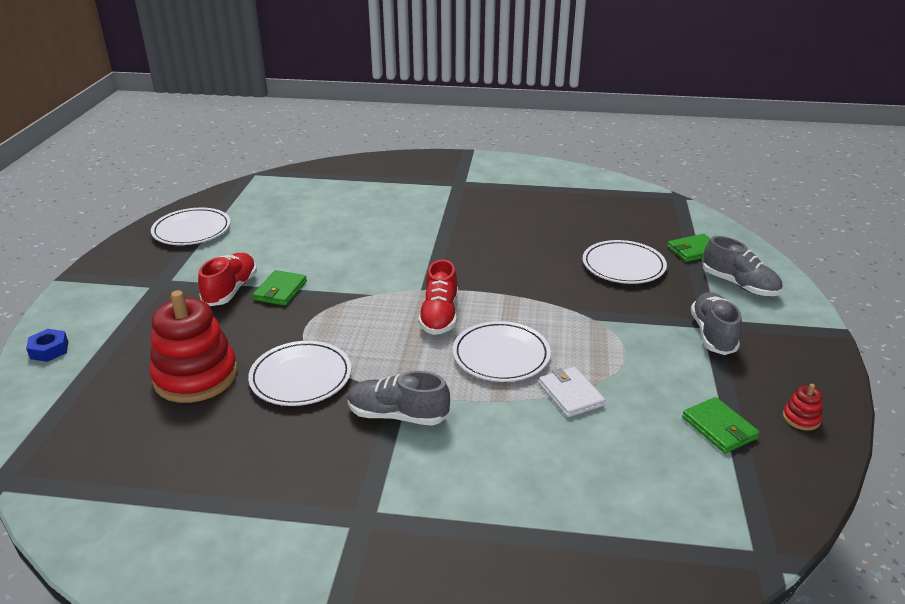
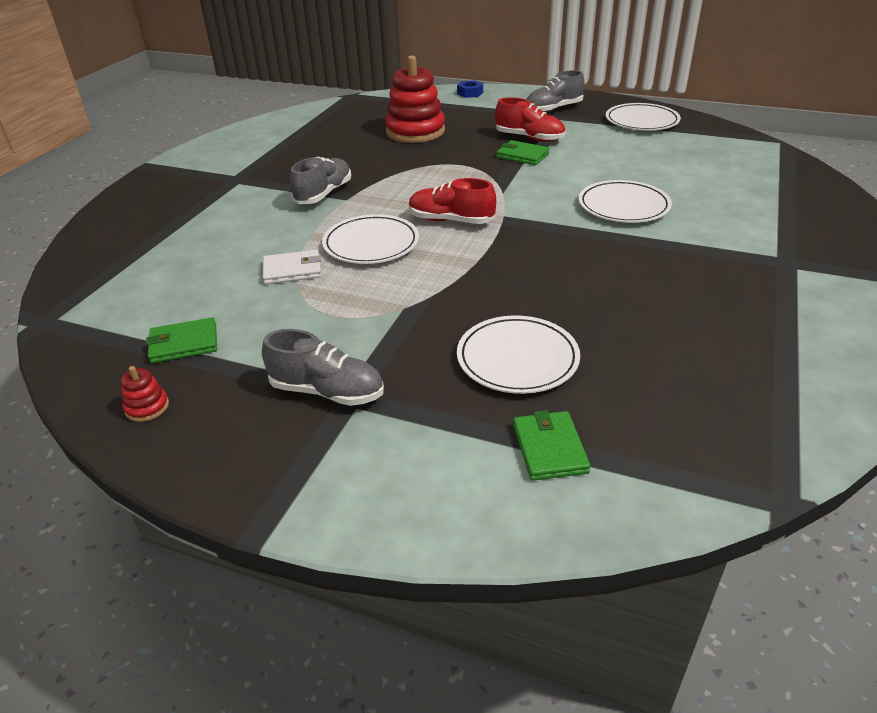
camera: 105 degrees right, 5 degrees up
(301, 377) = (393, 163): white plate -> white plate (623, 206)
(739, 285) = (429, 464): grey shoe -> grey shoe (553, 109)

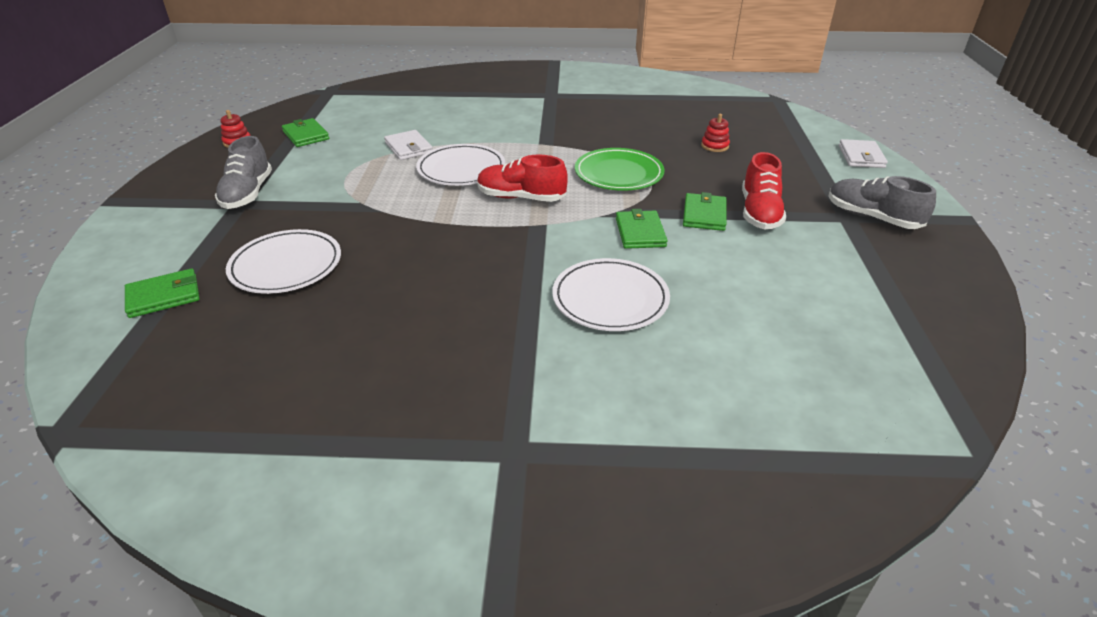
camera: 70 degrees right, 0 degrees up
(323, 194) = (543, 132): grey shoe -> none
(415, 132) = (714, 146): red stacking toy -> red stacking toy, size x0.41
(436, 174) = (618, 174): none -> green plate
(451, 220) = (521, 198): red shoe -> red shoe turned 75 degrees counterclockwise
(470, 93) = (861, 157): blue nut -> white wallet
(536, 181) = (640, 232): none -> green wallet
(641, 121) = (908, 293): white plate -> none

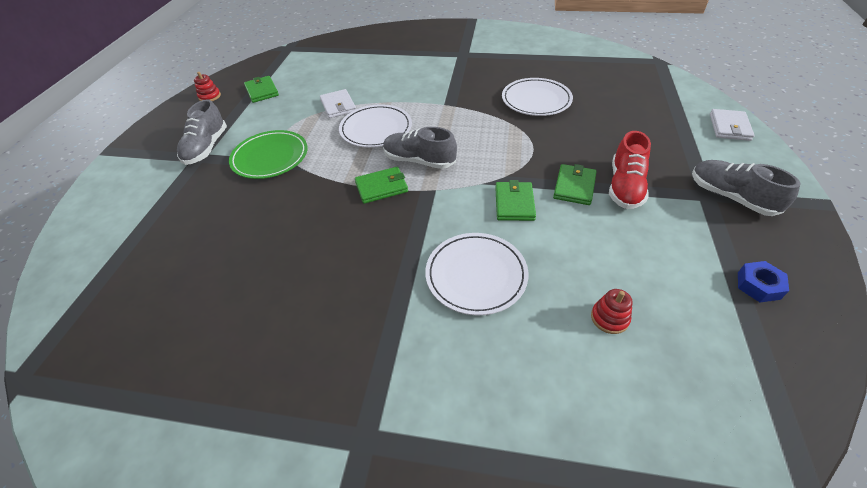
camera: 10 degrees right, 10 degrees up
(164, 296) = (123, 247): green wallet -> green wallet (381, 187)
(286, 266) = (220, 222): white plate -> white plate (536, 100)
(521, 198) = (419, 161): red shoe -> grey shoe
(618, 174) = (506, 138): green plate -> green plate (270, 157)
(714, 146) = (595, 111): red stacking toy -> red stacking toy (609, 318)
(911, 290) = (758, 285): none -> blue nut

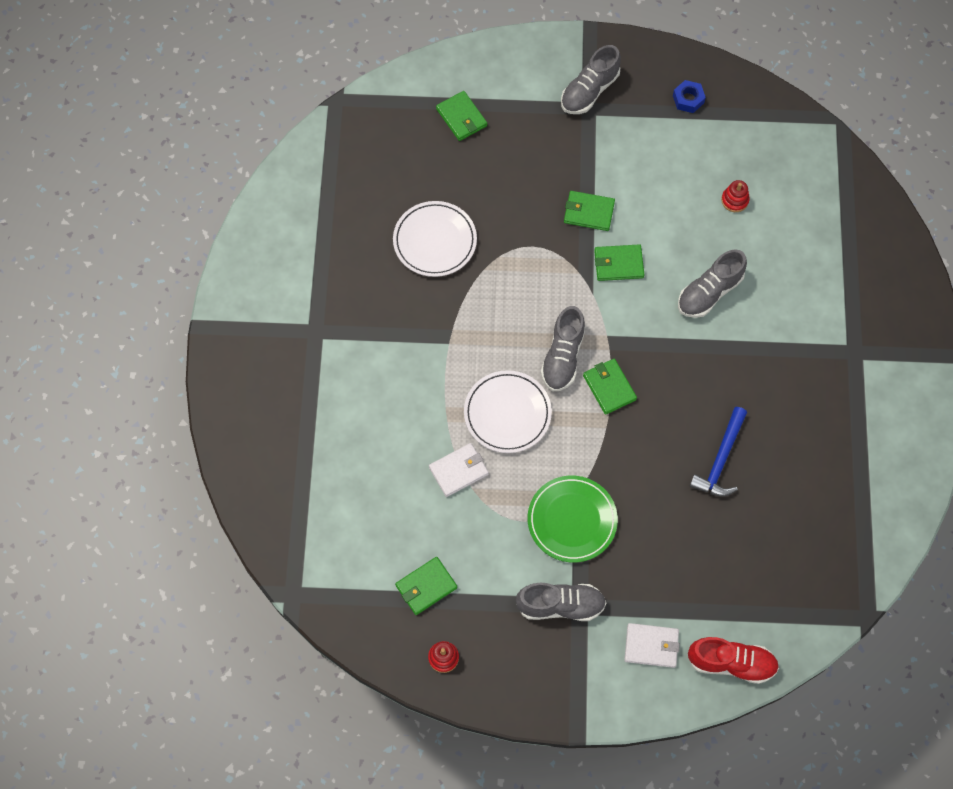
camera: 100 degrees left, 20 degrees up
(275, 262) = (720, 460): none -> blue hammer
(476, 275) = (709, 292): white plate -> grey shoe
(625, 186) = (584, 170): red shoe -> red shoe (731, 663)
(664, 116) = (461, 117): none -> green wallet
(729, 127) = (479, 64): white wallet -> white wallet (651, 646)

